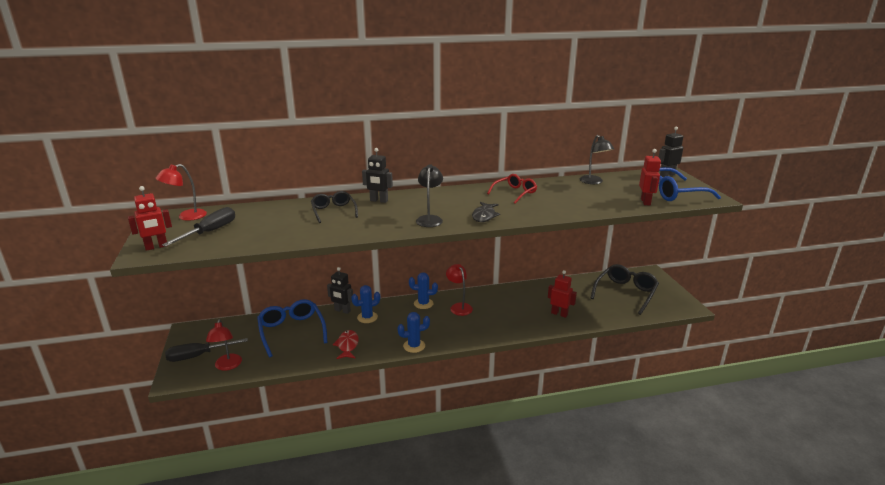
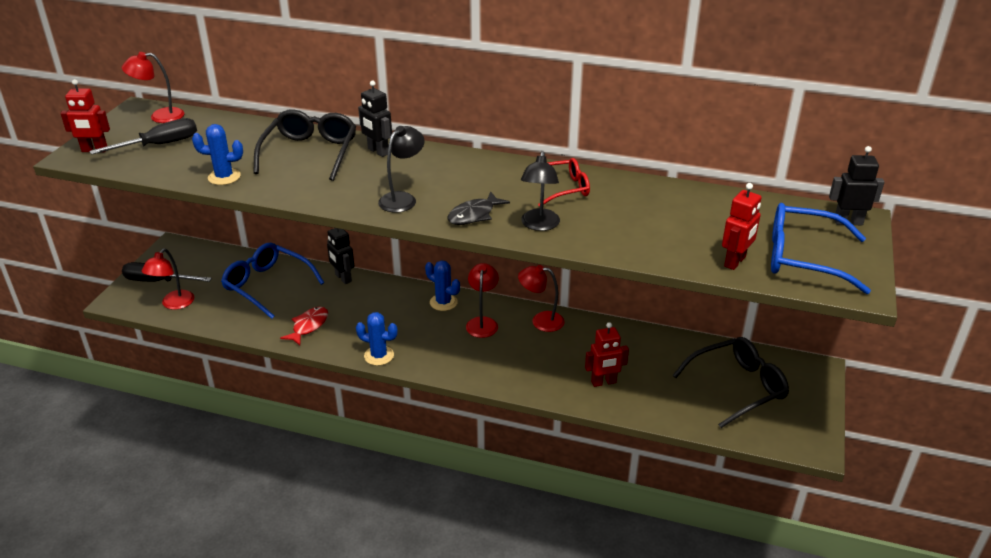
camera: 30 degrees right, 10 degrees up
(292, 331) = (268, 286): blue glasses -> blue glasses turned 60 degrees counterclockwise
(333, 211) = (310, 153): black glasses -> black glasses, size x1.58
(367, 317) = (362, 297): blue cactus -> blue cactus (224, 177)
(491, 295) = (541, 321): none -> red lamp
(559, 314) = (603, 382): red robot -> red robot turned 105 degrees clockwise
(594, 182) = (705, 202): black lamp -> black lamp (539, 225)

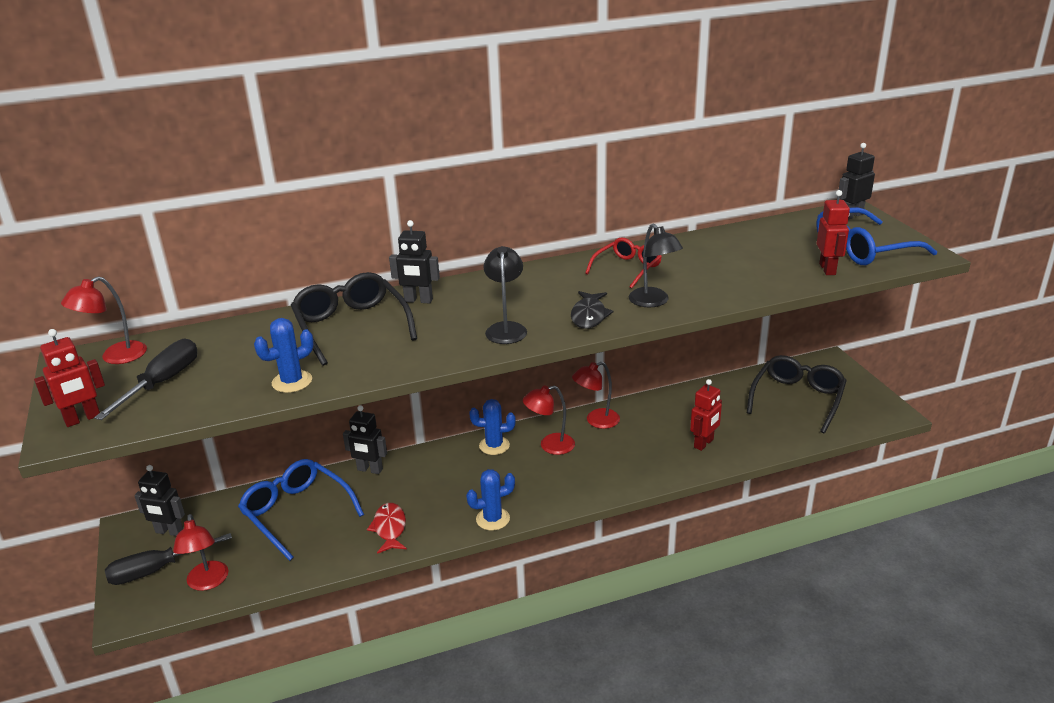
camera: 35 degrees left, 5 degrees down
(189, 260) = (169, 532): none -> black robot
(268, 286) = (297, 513): blue glasses -> blue glasses turned 45 degrees clockwise
(482, 322) = (550, 446): red lamp -> red lamp turned 75 degrees counterclockwise

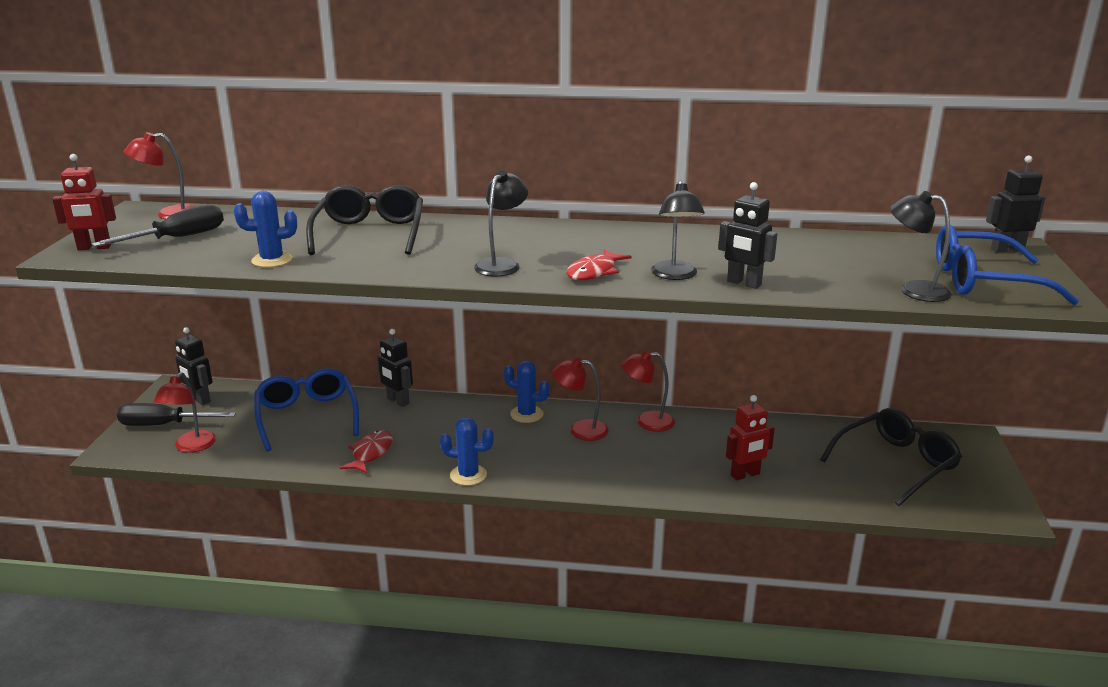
camera: 25 degrees right, 5 degrees down
(418, 300) = (451, 227): black robot -> black robot (743, 283)
(589, 316) = (594, 272): black fish -> red fish
(627, 269) = (682, 244): red glasses -> none
(827, 269) = (914, 289): red robot -> black lamp

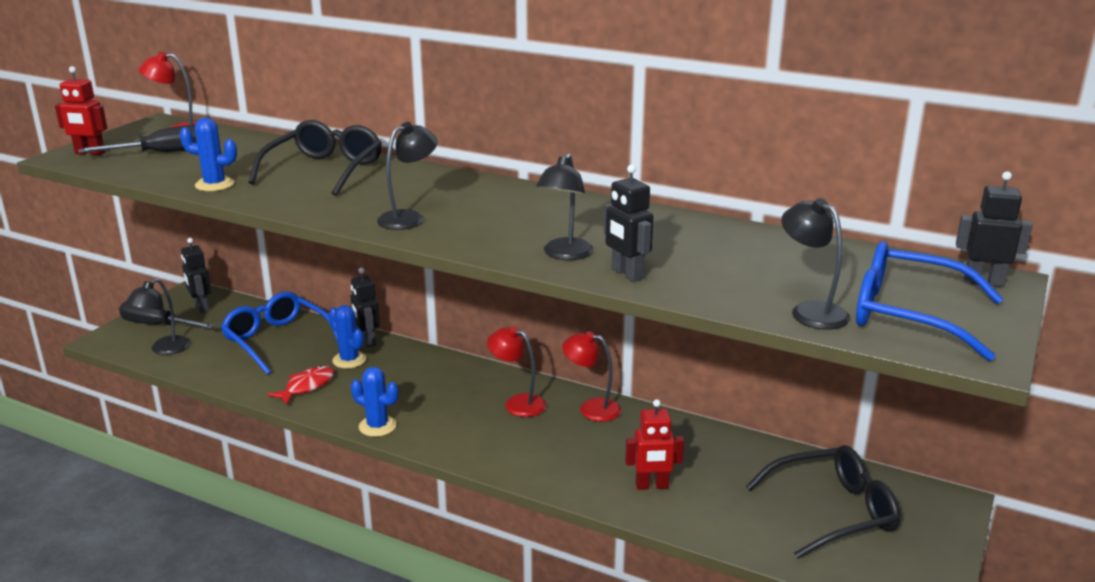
camera: 20 degrees right, 0 degrees up
(191, 447) = (164, 349): red lamp -> black lamp
(307, 417) = (278, 341): blue glasses -> blue glasses turned 45 degrees counterclockwise
(526, 414) = (477, 377): blue cactus -> blue cactus (349, 360)
(594, 272) = (488, 239): red fish -> none

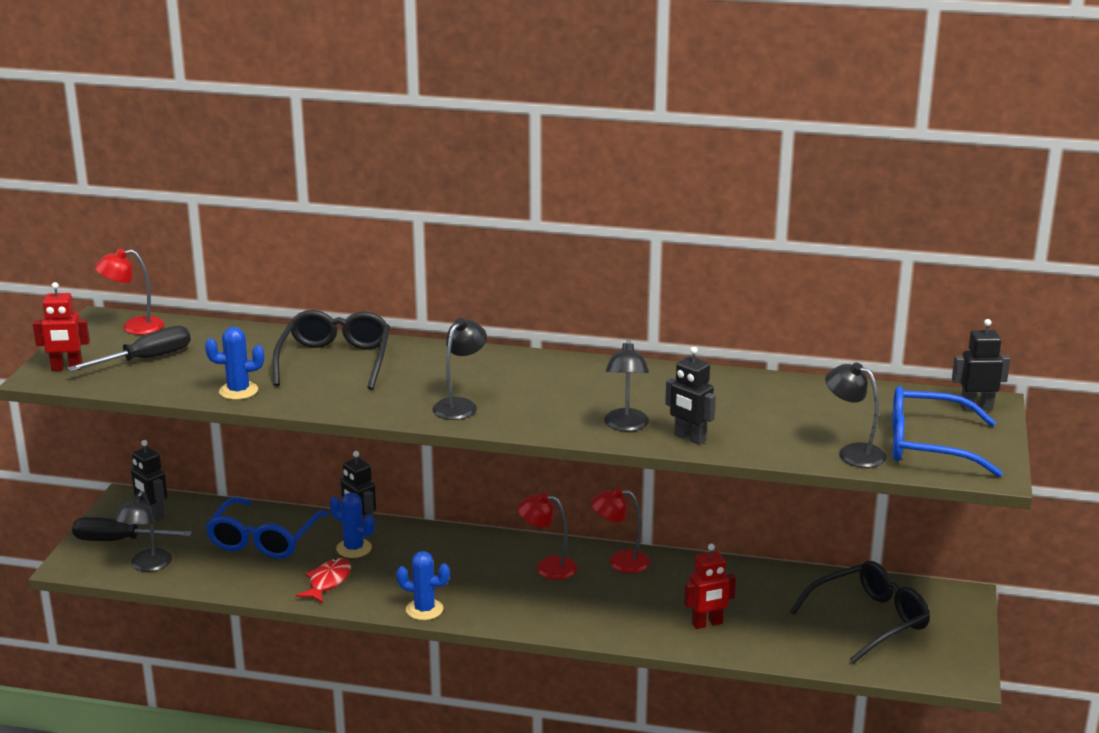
camera: 15 degrees left, 0 degrees up
(278, 341) = (264, 539): blue glasses -> blue glasses turned 105 degrees counterclockwise

